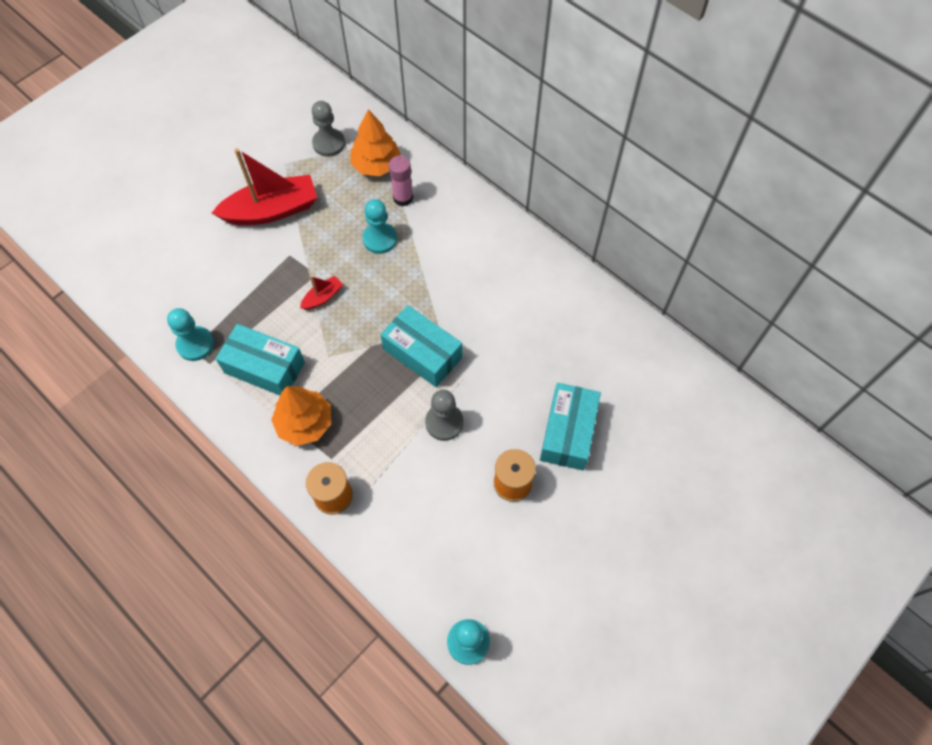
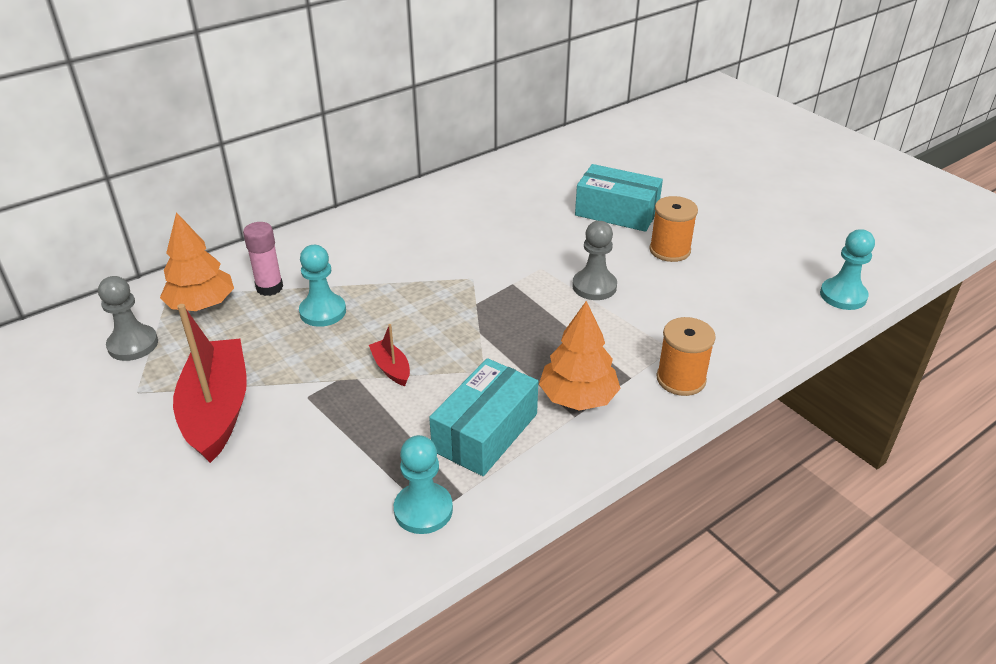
camera: 80 degrees left, 25 degrees down
(422, 353) = (501, 293): turquoise box -> none

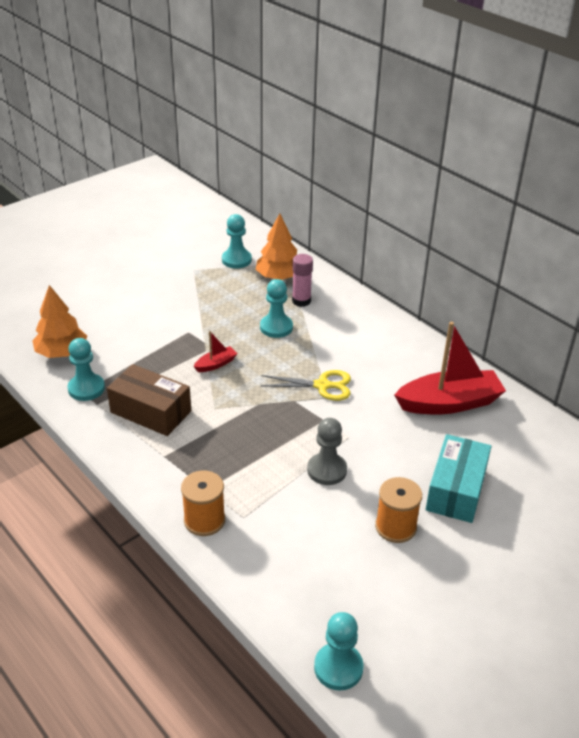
camera: 85 degrees right, 0 degrees up
(133, 344) = (236, 260): grey pawn -> turquoise pawn
(217, 410) = (177, 300): red boat -> red boat (449, 403)
(451, 280) = (323, 386): none -> yellow scissors
(485, 432) = (151, 411): turquoise box -> brown box
(578, 398) = (184, 458): orange tree -> orange tree (61, 352)

